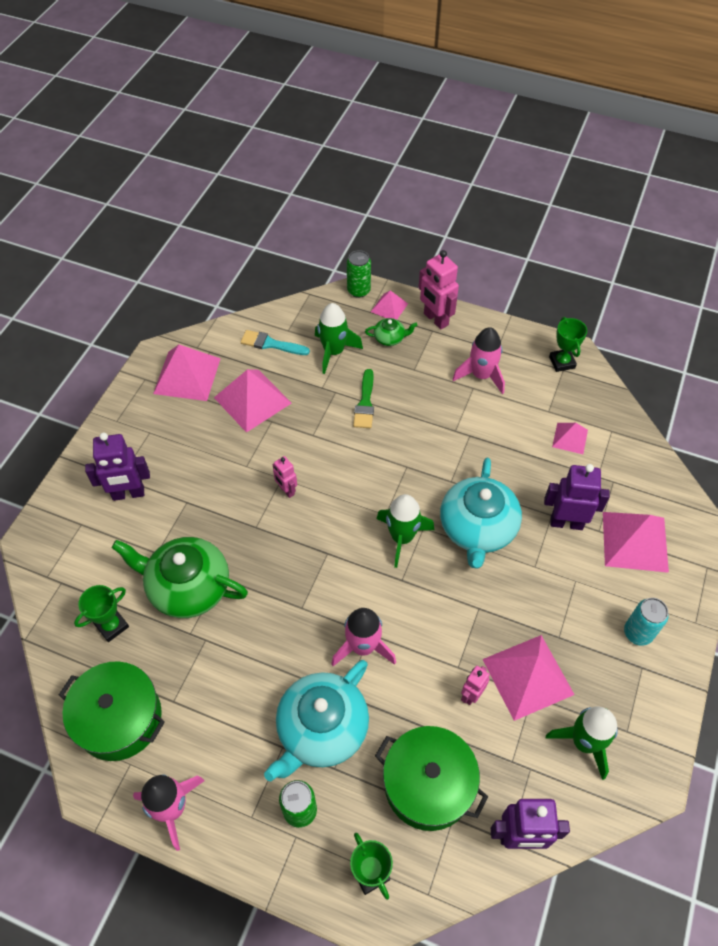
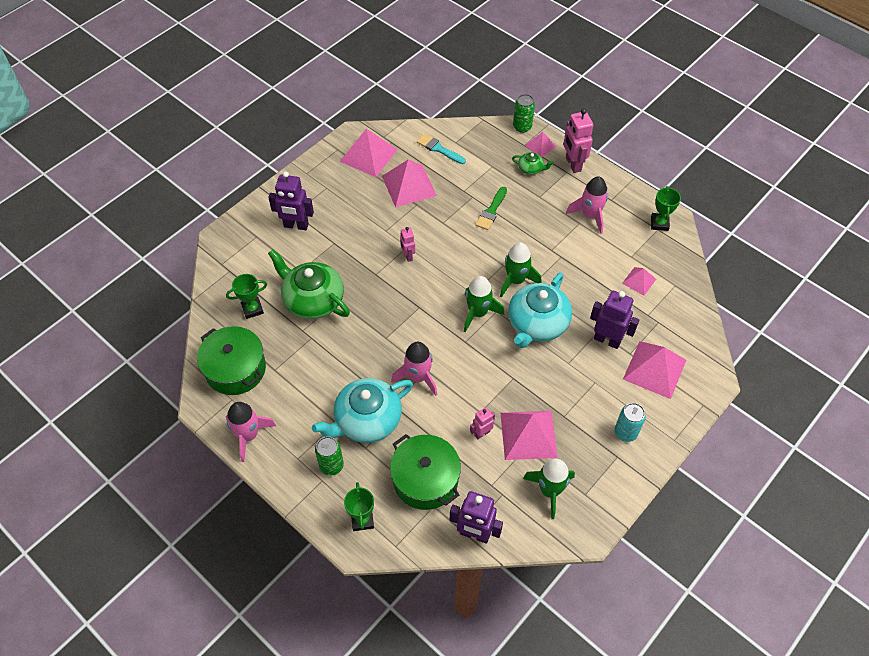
camera: 20 degrees right, 0 degrees up
(334, 352) = (483, 167): green rocket -> green rocket (516, 280)

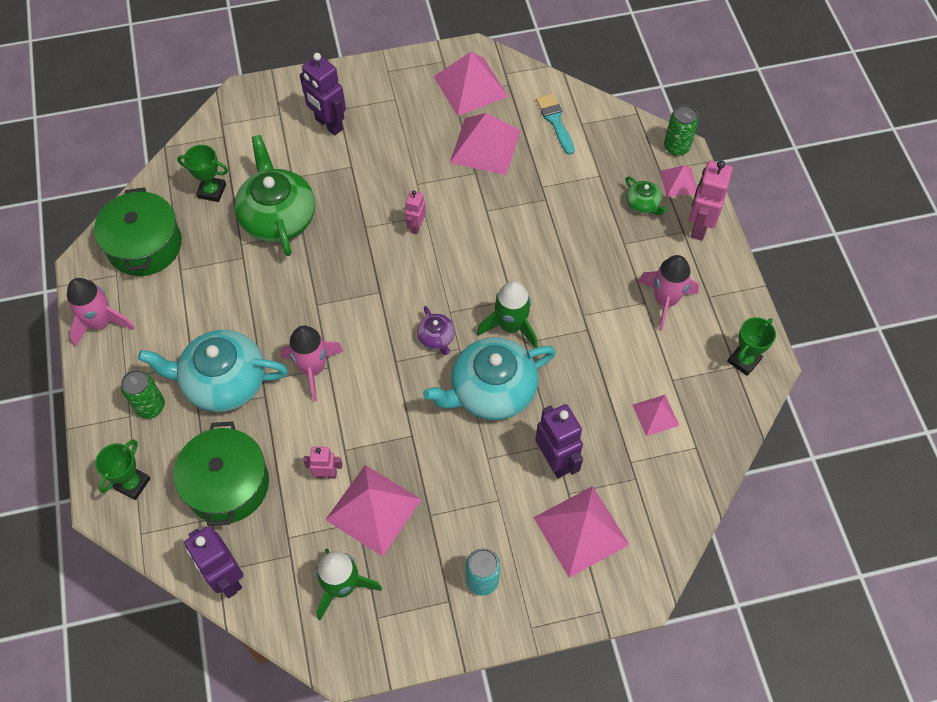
camera: 35 degrees right, 5 degrees up
(478, 313) = (436, 337): green rocket -> purple teapot
(491, 211) = (553, 228): green brush -> none

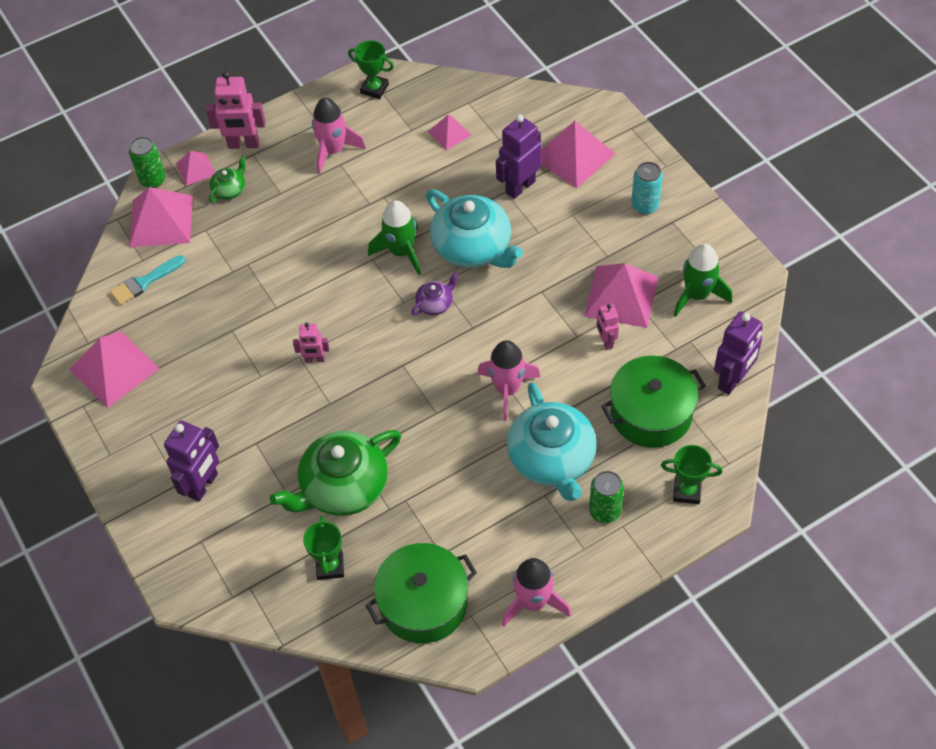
camera: 105 degrees left, 5 degrees down
(485, 146) = (194, 332): pink pyramid -> pink pyramid (161, 221)

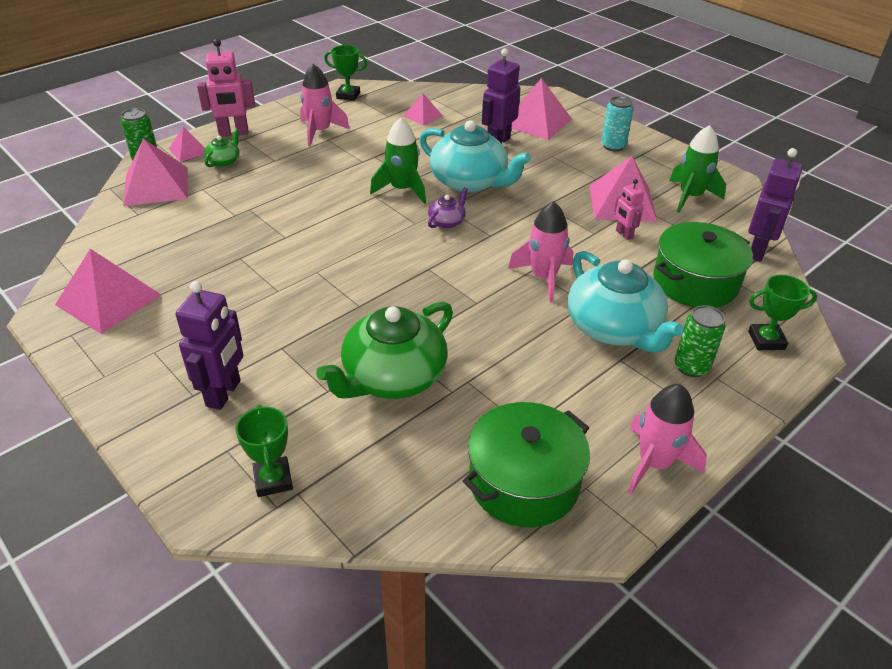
camera: 15 degrees left, 15 degrees down
(145, 282) = (141, 229): turquoise brush -> none
(315, 359) = (334, 272): pink robot -> none
(330, 566) = (396, 457): green trophy -> green trophy (273, 480)

